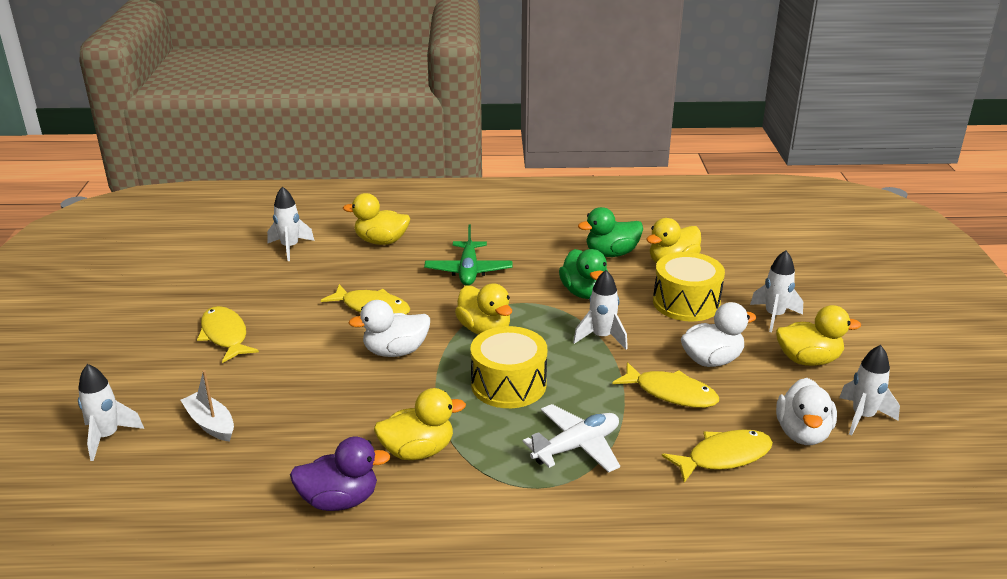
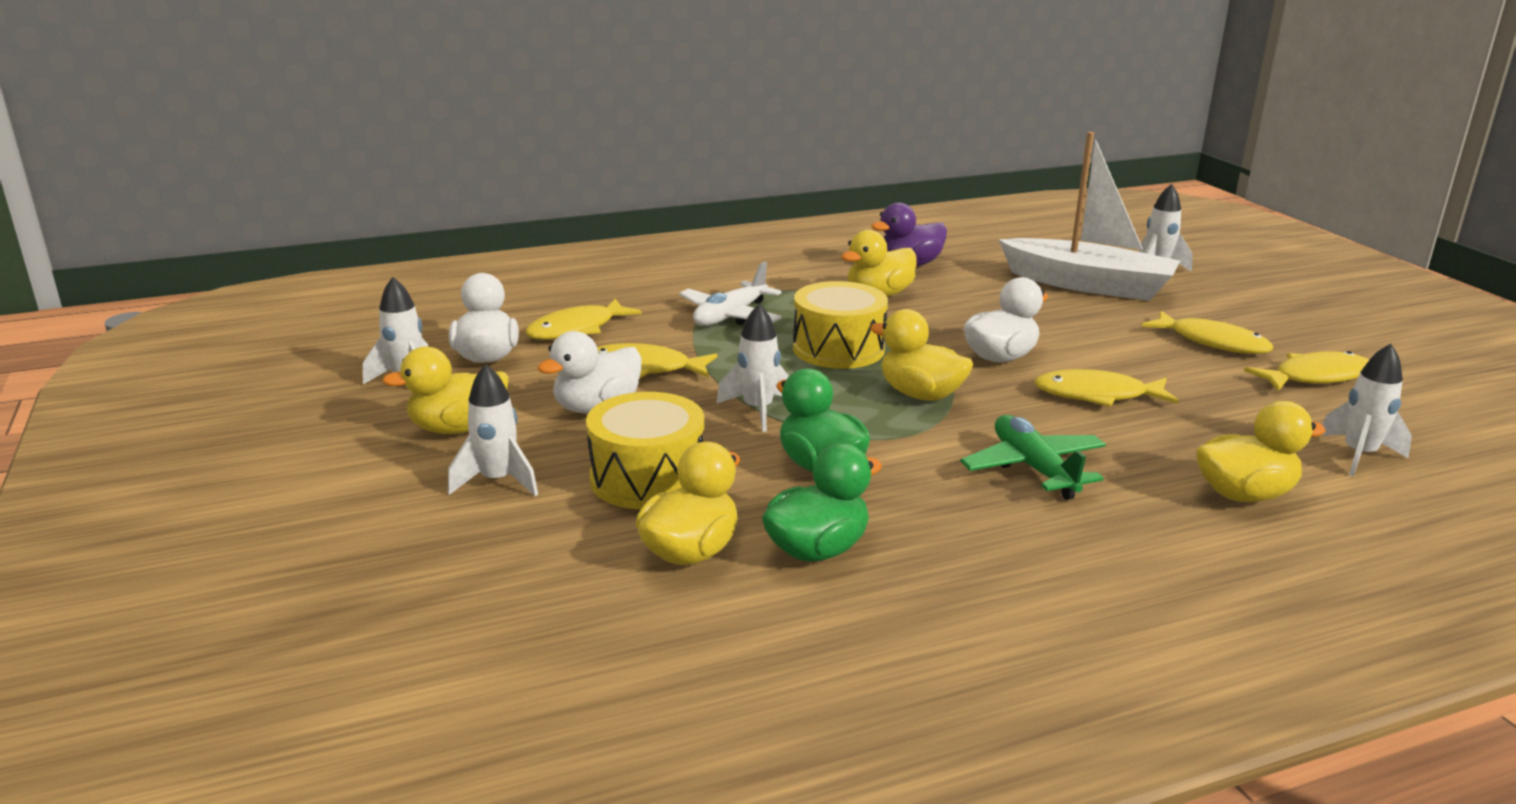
camera: 160 degrees right, 5 degrees down
(210, 424) = (1088, 285): white boat -> white boat, size x2.12
(215, 295) = (1315, 377): none -> yellow fish

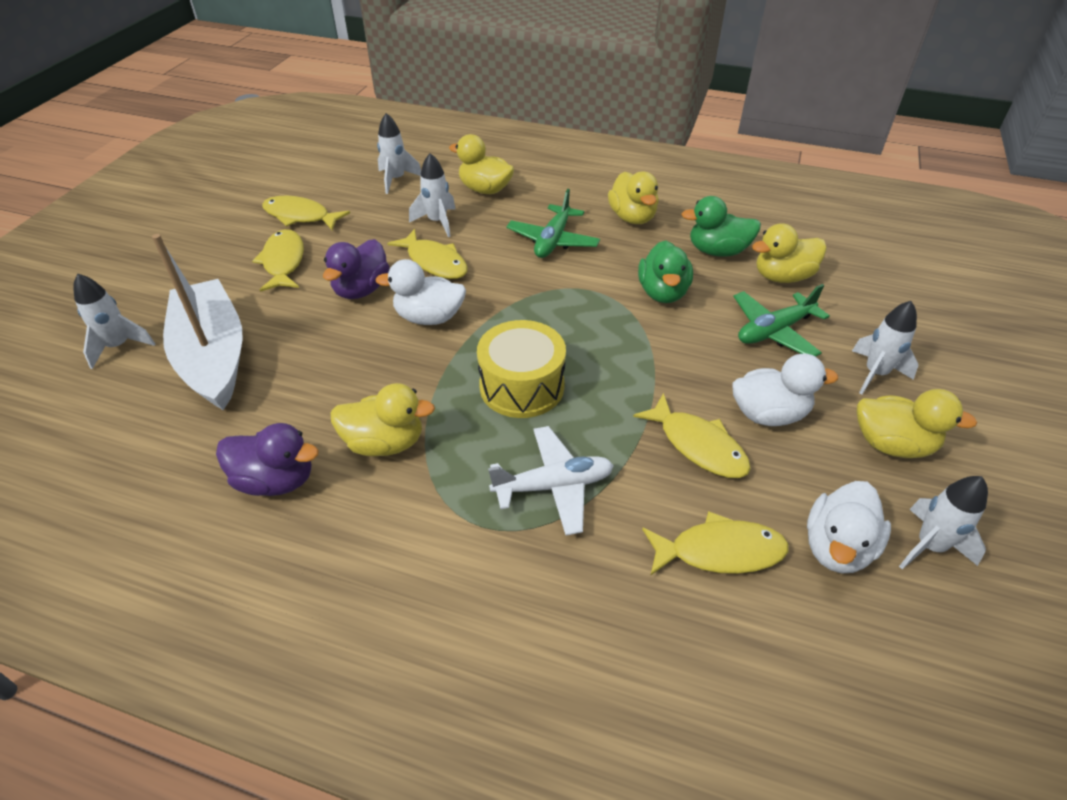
camera: 140 degrees left, 20 degrees up
(647, 478) = (774, 331): yellow drum -> green plane
(758, 410) = (654, 352): white rocket -> white rocket (437, 222)
(920, 394) = (532, 313): yellow duck -> yellow duck (632, 217)
(1100, 351) = (361, 289): none -> purple duck

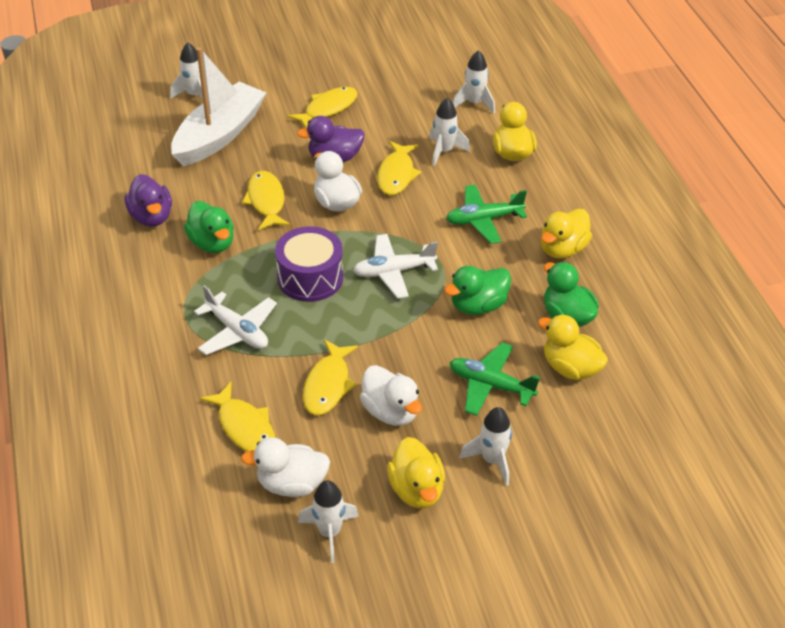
camera: 55 degrees right, 0 degrees up
(300, 216) = (382, 86): yellow fish -> yellow fish (266, 201)
(385, 443) = (212, 243): yellow duck -> green duck
(522, 386) = (310, 278): yellow drum -> purple drum
(569, 324) = (393, 272): none -> white plane

